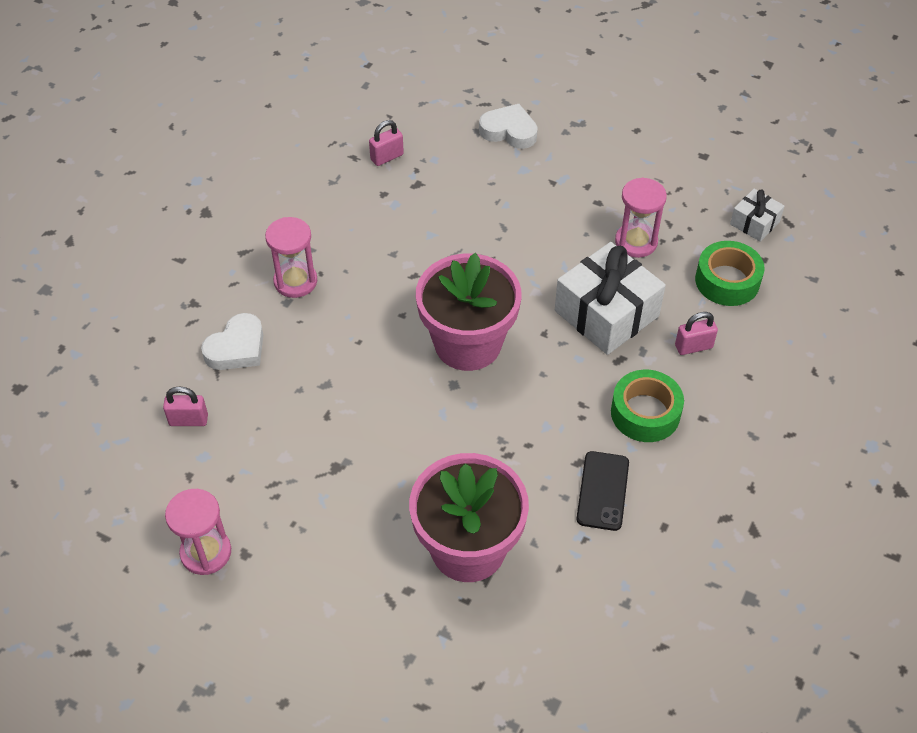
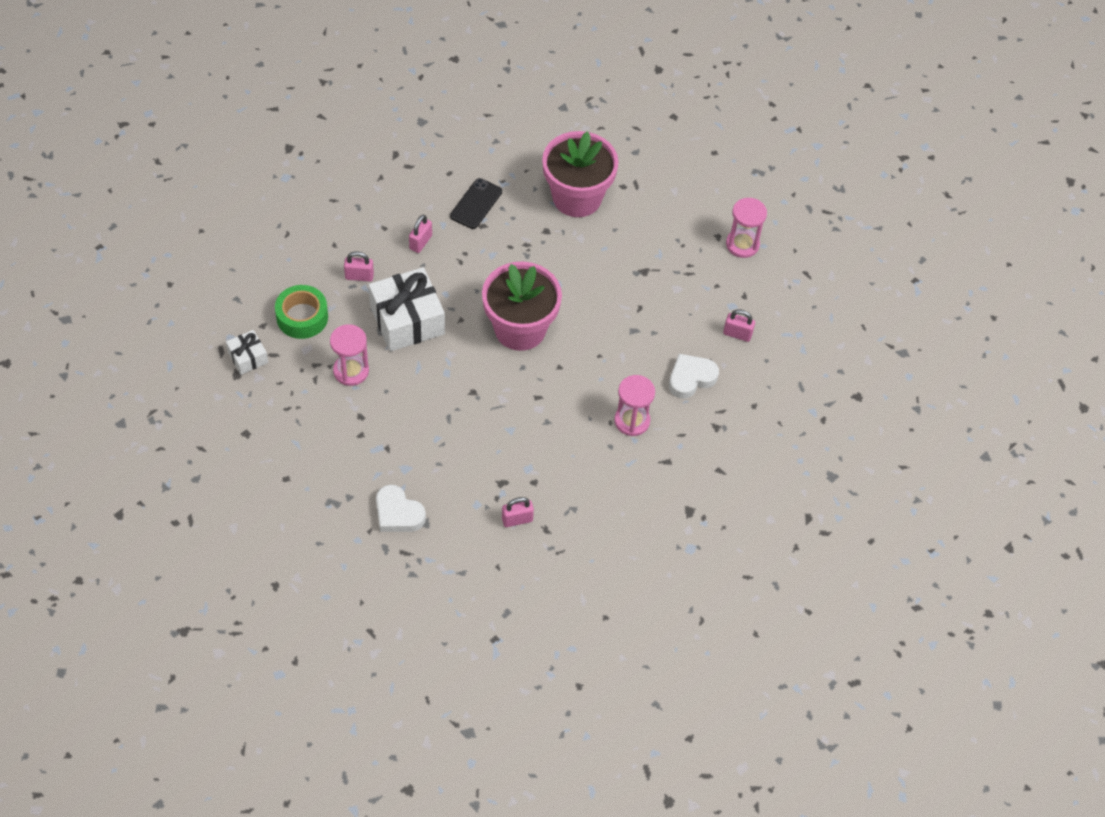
camera: 165 degrees left, 5 degrees up
(645, 413) = (420, 242): green tape -> pink padlock

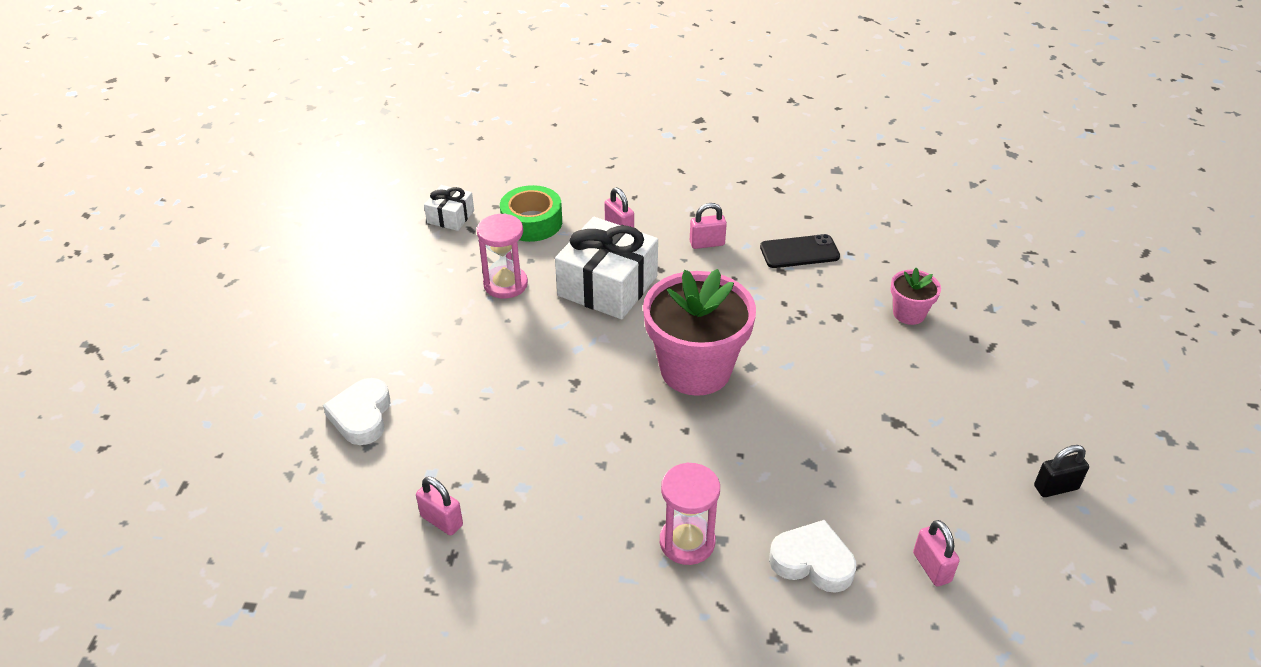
camera: 55 degrees right, 15 degrees down
(577, 197) = (909, 313): pink flower pot -> pink flower pot, size x0.47
(742, 244) = (1056, 487): pink hourglass -> black padlock

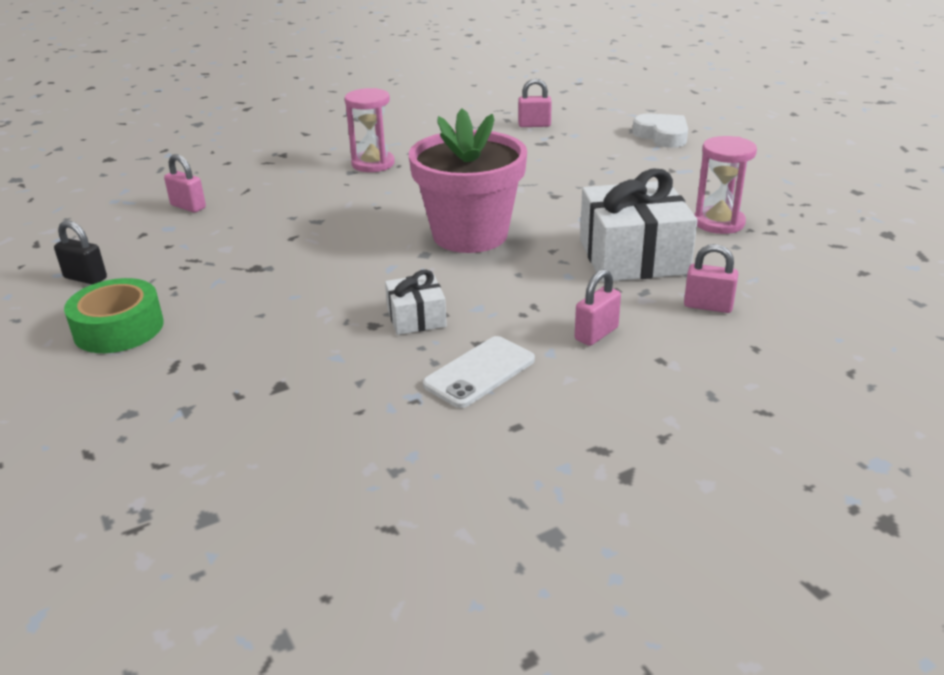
camera: 145 degrees right, 10 degrees down
(450, 217) = (876, 246): white gift -> white gift (416, 318)
(532, 222) = (800, 274): green tape -> green tape (119, 328)
(799, 252) = (479, 372): black phone -> white phone
(812, 561) = (279, 183): white heart -> none
(909, 313) = (292, 360): pink flower pot -> none
(1056, 487) = (85, 278): black padlock -> black padlock turned 75 degrees clockwise

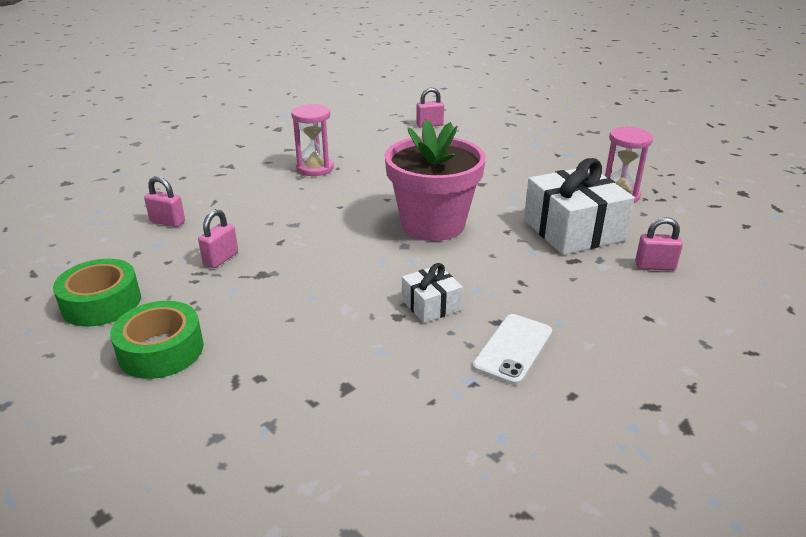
camera: 15 degrees left, 0 degrees up
(85, 278) = (101, 303): black padlock -> green tape
(596, 334) = (585, 301): pink padlock -> pink padlock (221, 259)
(662, 136) = (533, 127): white heart -> none

